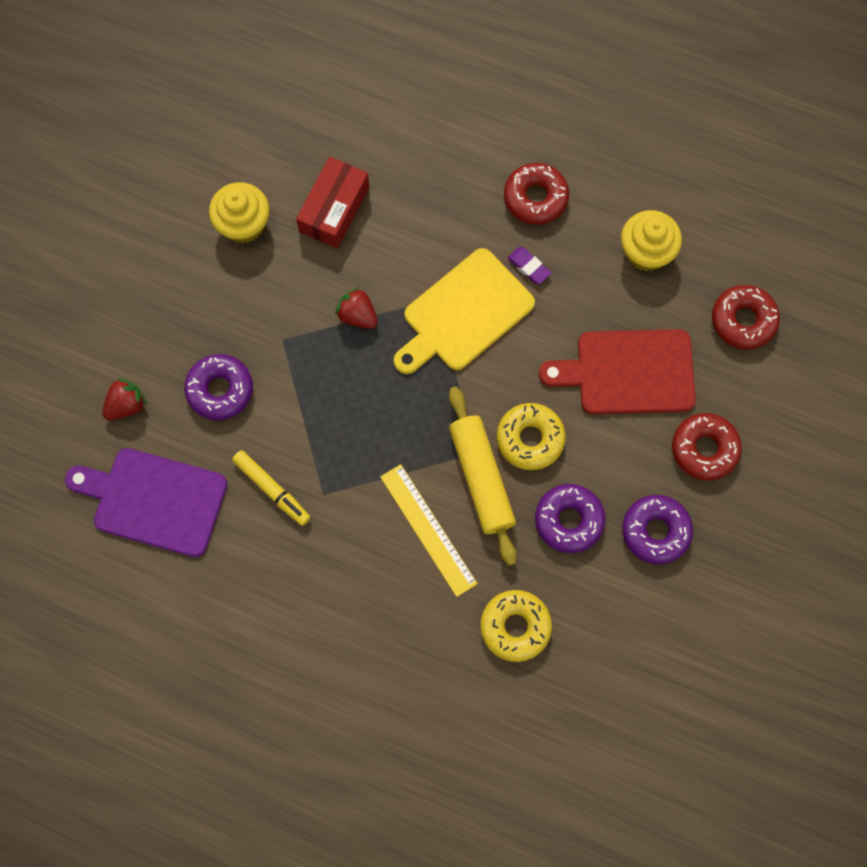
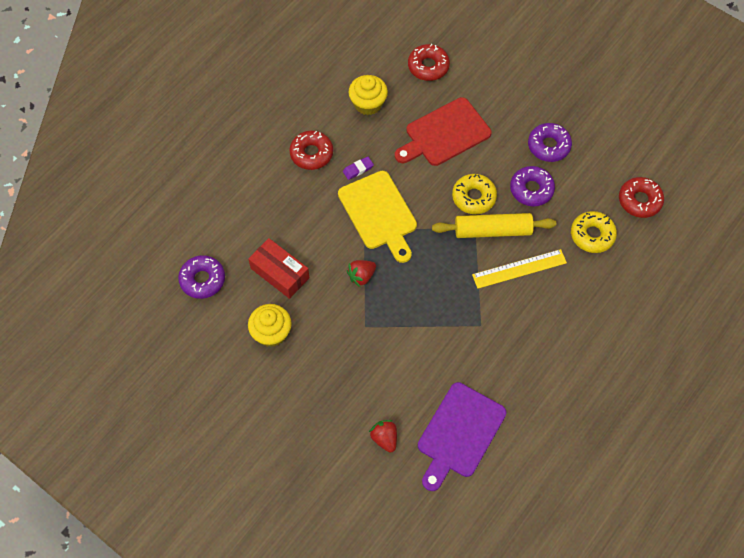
camera: 75 degrees left, 10 degrees down
(220, 390) = (390, 374): purple donut -> purple donut (202, 280)
(272, 489) = (470, 356): yellow marker -> none
(628, 372) = (444, 134): red cutting board -> red cutting board turned 45 degrees clockwise
(704, 449) = (504, 108): red donut -> red donut (639, 201)

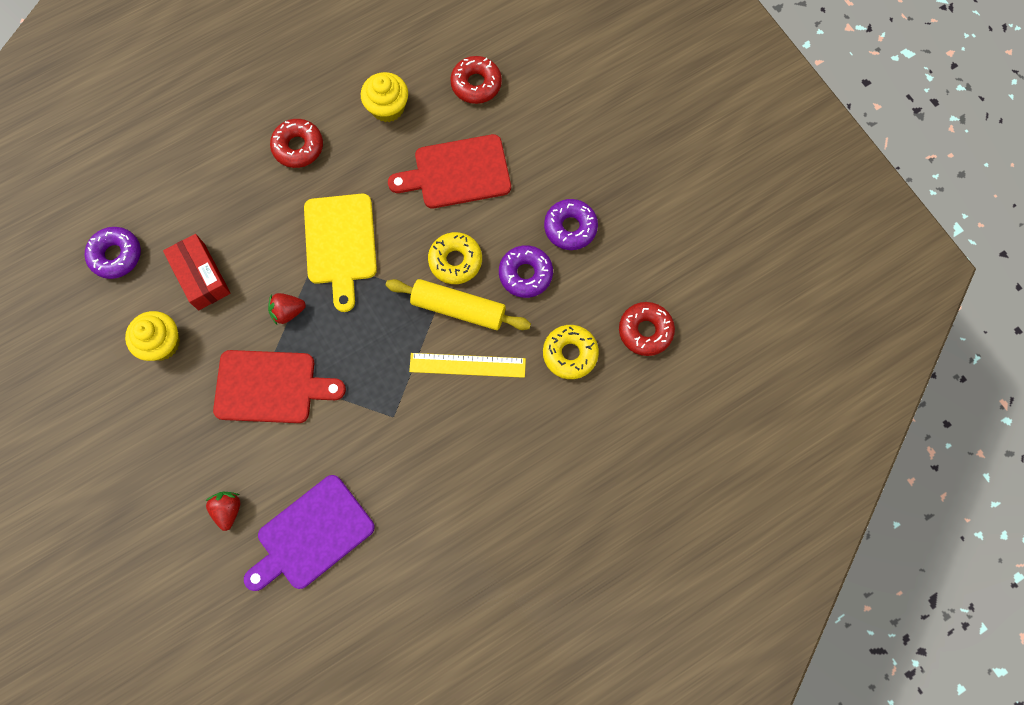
camera: 20 degrees right, 10 degrees up
(358, 169) = (341, 183): purple eraser -> none
(374, 336) = (271, 387): none -> red cutting board

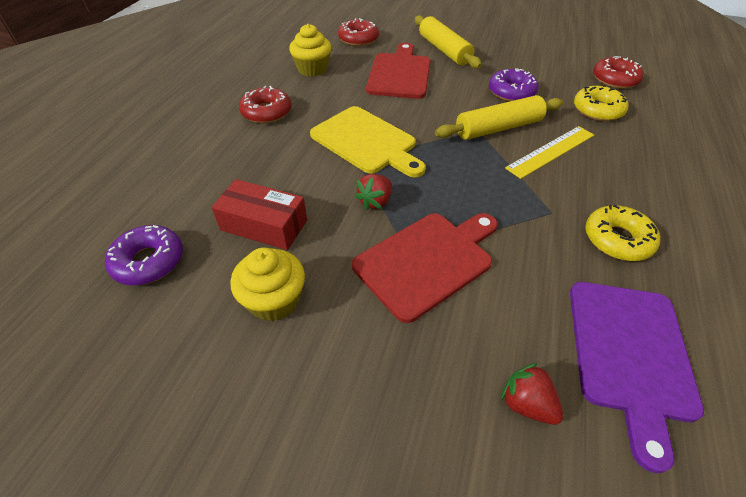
camera: 40 degrees left, 25 degrees down
(455, 261) = (460, 109): yellow donut -> yellow donut (617, 240)
(457, 172) = (400, 74): red cutting board -> red cutting board turned 150 degrees clockwise
(539, 165) = (444, 50): none -> yellow rolling pin
(570, 227) = (502, 63): purple donut -> none

